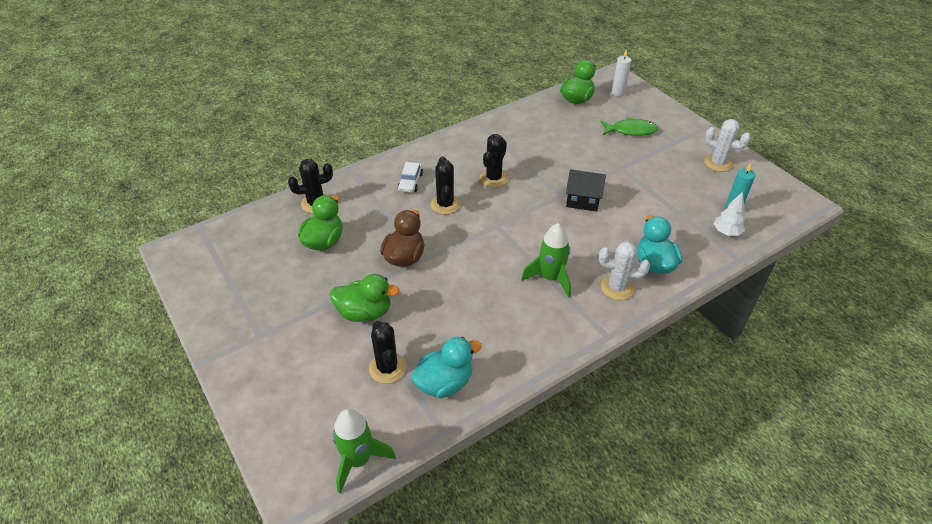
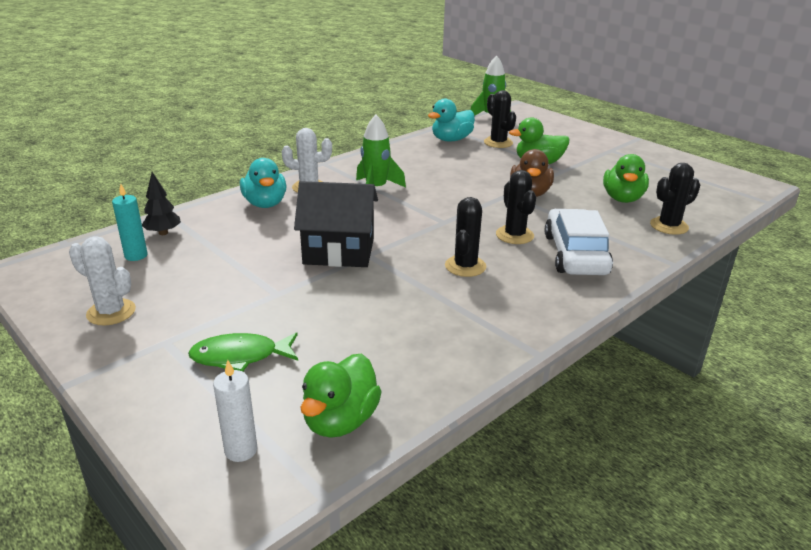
camera: 170 degrees right, 15 degrees down
(410, 182) = (575, 254): white car -> white car, size x1.97
(583, 200) = (339, 251): black house -> black house, size x1.53
(726, 232) = (163, 233): white tree -> black tree

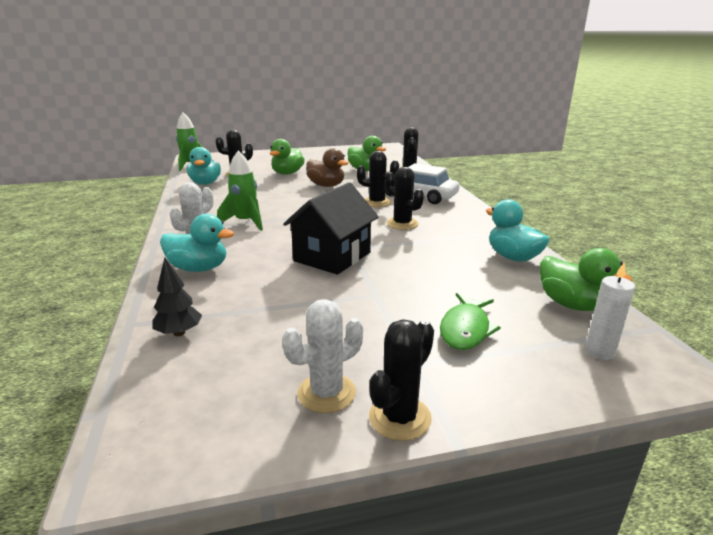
camera: 60 degrees left, 5 degrees down
(91, 351) = (399, 418): none -> black cactus
(136, 255) = (211, 358): turquoise candle -> none
(441, 360) = (513, 257): none -> turquoise duck

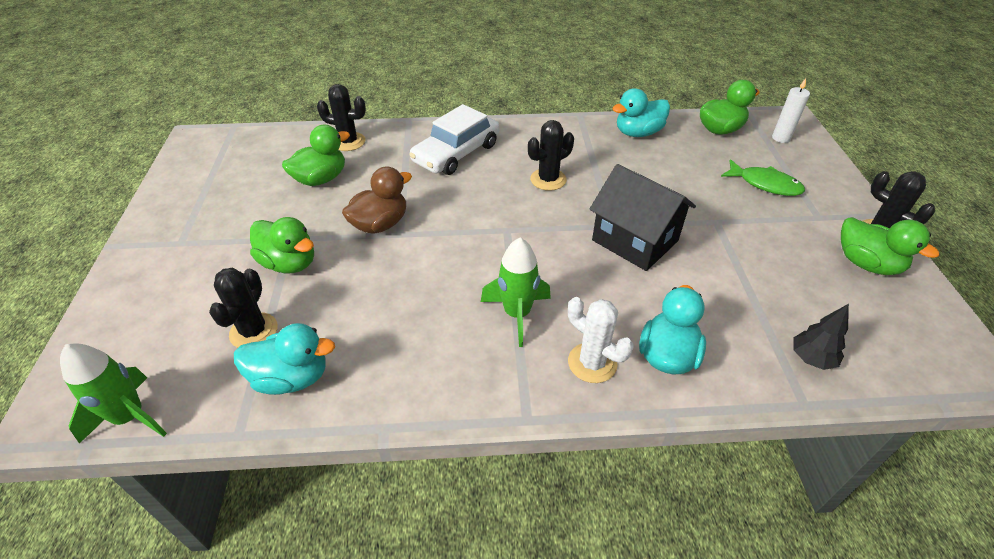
camera: 80 degrees left, 20 degrees up
(326, 393) = (866, 264): white cactus -> green duck
(377, 202) = (471, 187): black cactus -> none

